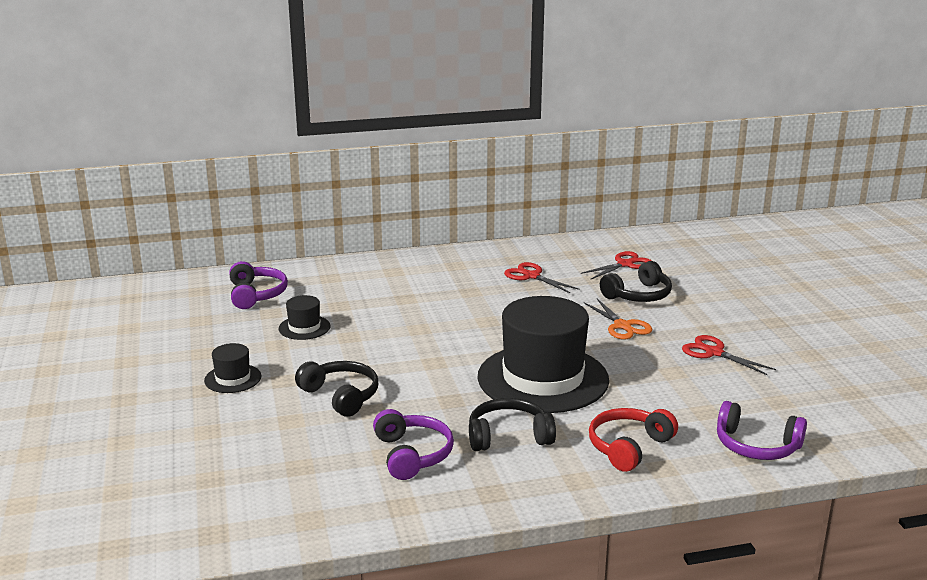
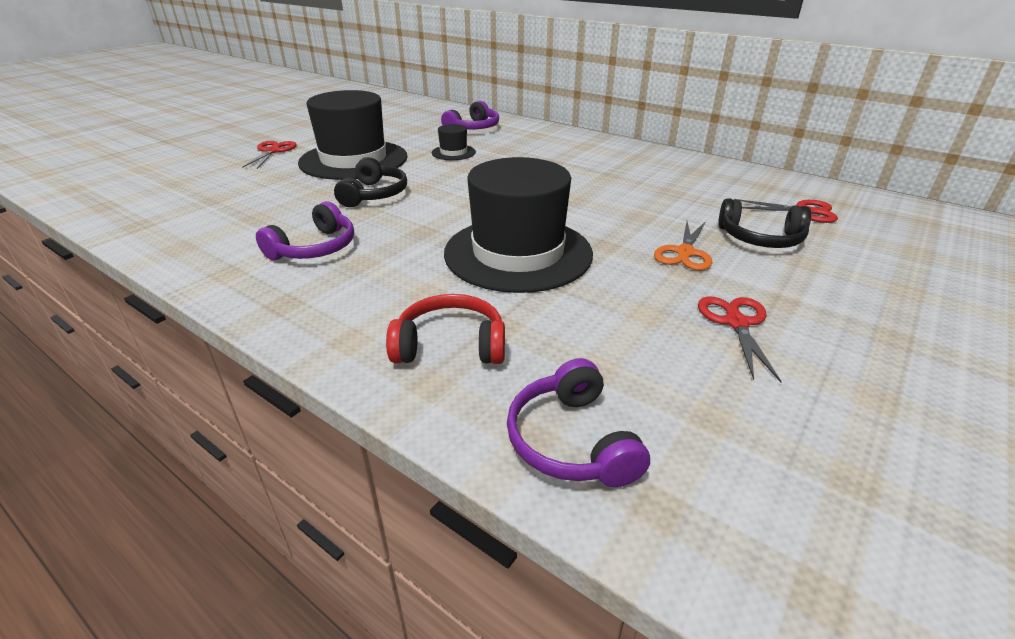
camera: 50 degrees right, 10 degrees up
(233, 378) = (354, 160): black hat -> black hat, size x2.33
(508, 436) = (392, 275): black headphones -> none
(531, 276) = (684, 186): red scissors -> red scissors (272, 151)

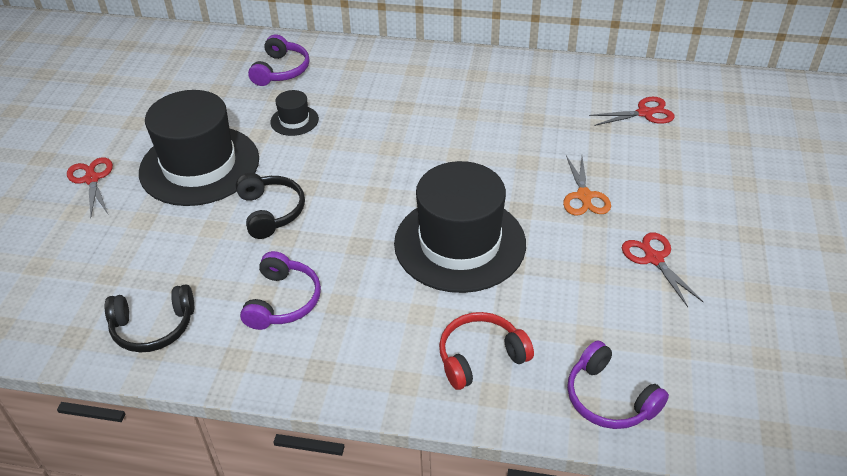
camera: 25 degrees left, 10 degrees up
(760, 238) = (629, 158): black headphones -> black headphones (153, 327)

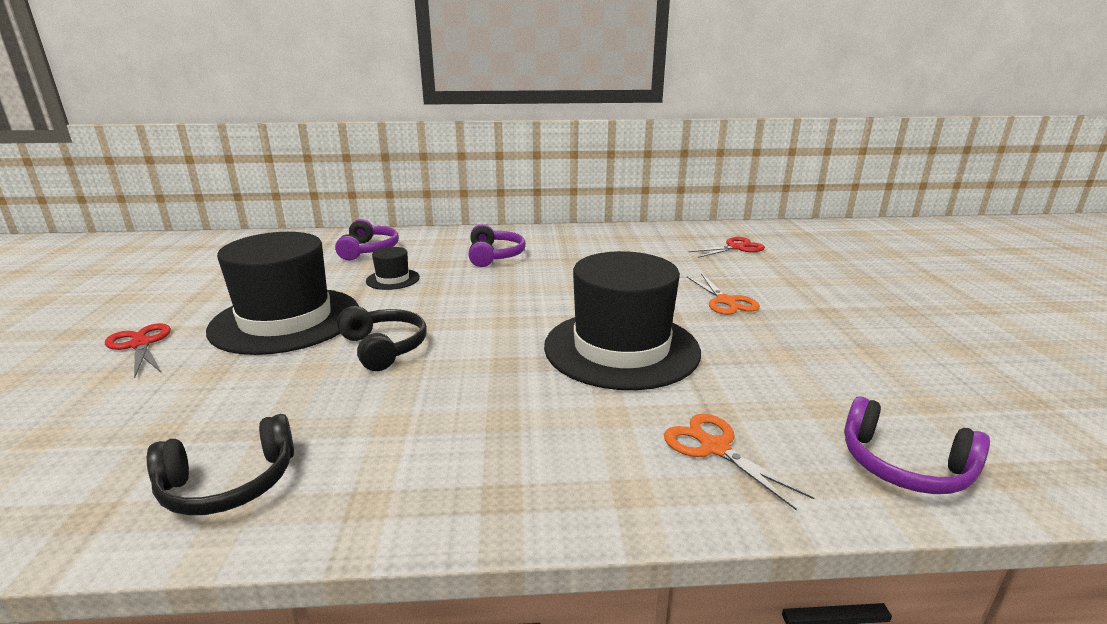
camera: 15 degrees left, 20 degrees down
(282, 301) = (423, 427): purple headphones -> purple headphones (494, 256)
(480, 357) = (715, 448): red headphones -> orange scissors
(654, 259) = (834, 337): red scissors -> none

